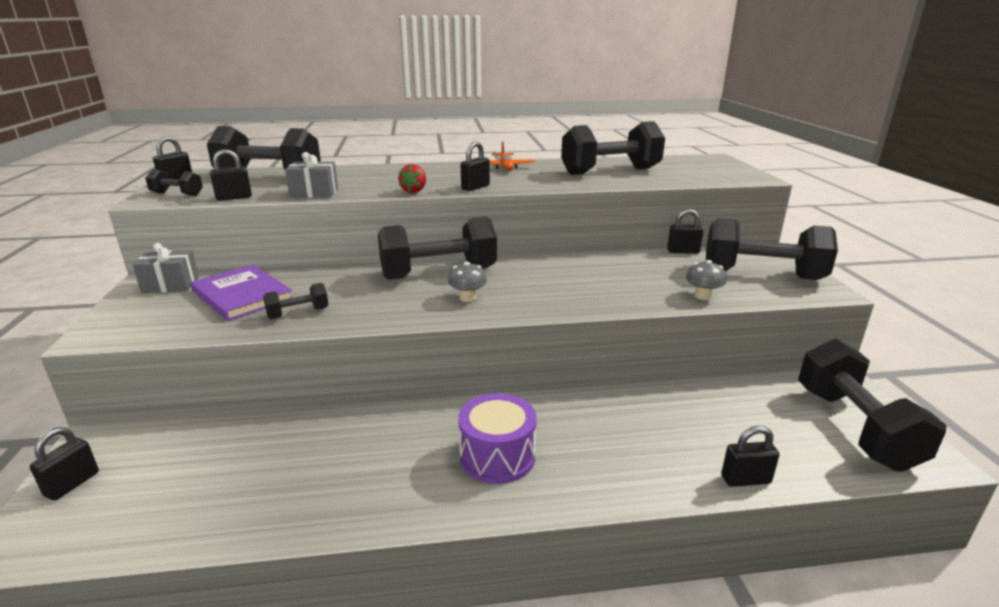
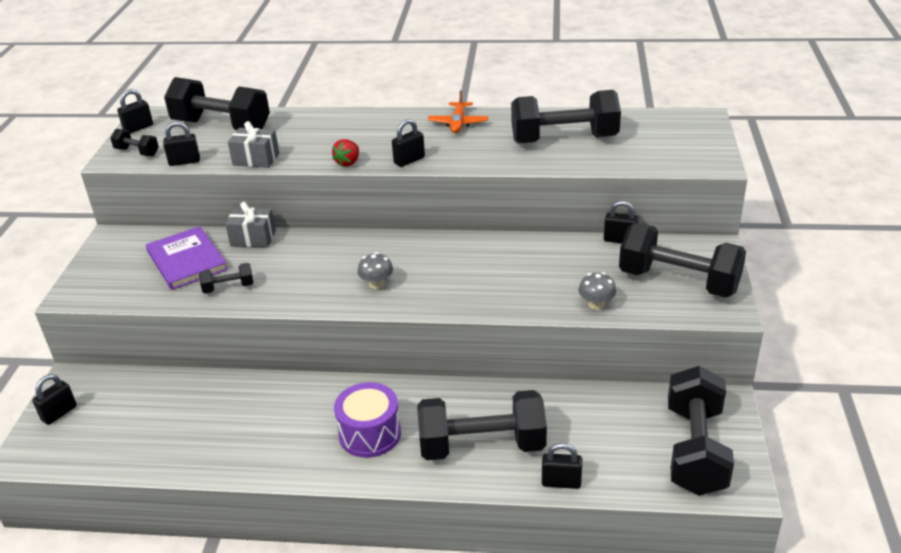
camera: 15 degrees right, 10 degrees up
(171, 285) = (131, 242): grey gift -> grey gift (253, 238)
(438, 273) = (363, 249): black dumbbell -> black dumbbell (482, 446)

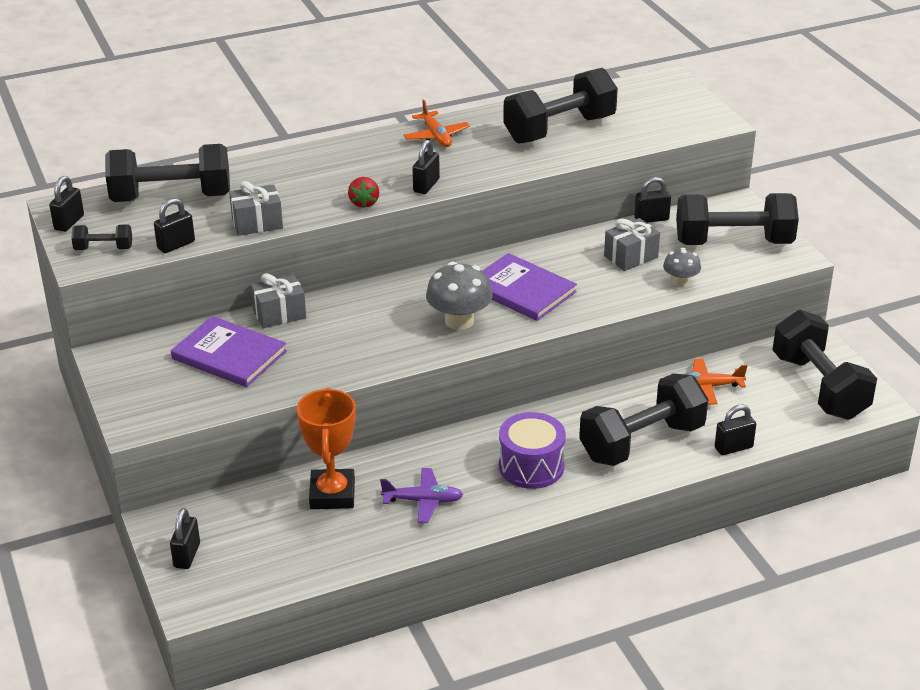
camera: 30 degrees left, 0 degrees up
(201, 401) = (332, 494): none -> orange trophy
(228, 287) = (307, 367): black dumbbell -> none
(259, 433) = (423, 501): none -> purple plane
(377, 284) = (459, 321): grey mushroom -> grey mushroom, size x1.70
(451, 272) = (522, 290): none -> purple book
(571, 269) = (631, 257): none -> grey gift
(584, 412) = (706, 387): none -> orange plane

